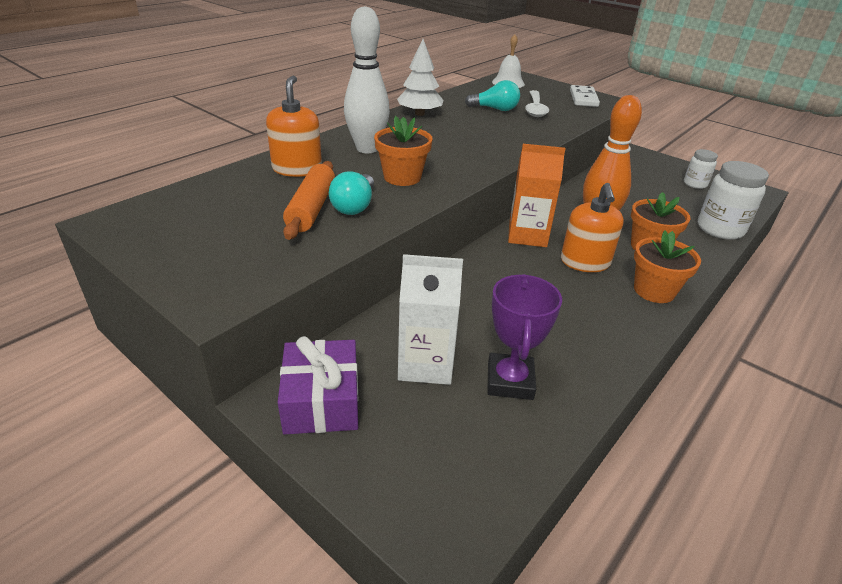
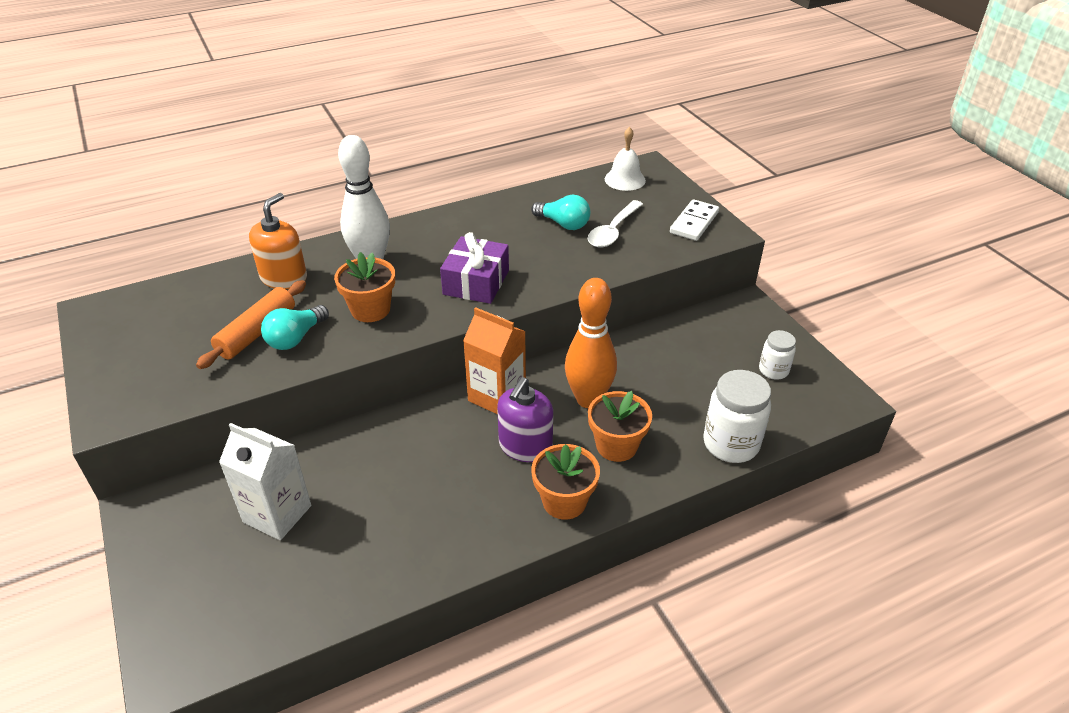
camera: 25 degrees right, 5 degrees up
(322, 400) = (173, 521): purple gift -> purple gift (476, 282)
(419, 114) = (471, 217): white tree -> none
(510, 381) = (332, 554): purple trophy -> none
(585, 262) = (525, 446): orange soap dispenser -> purple soap dispenser

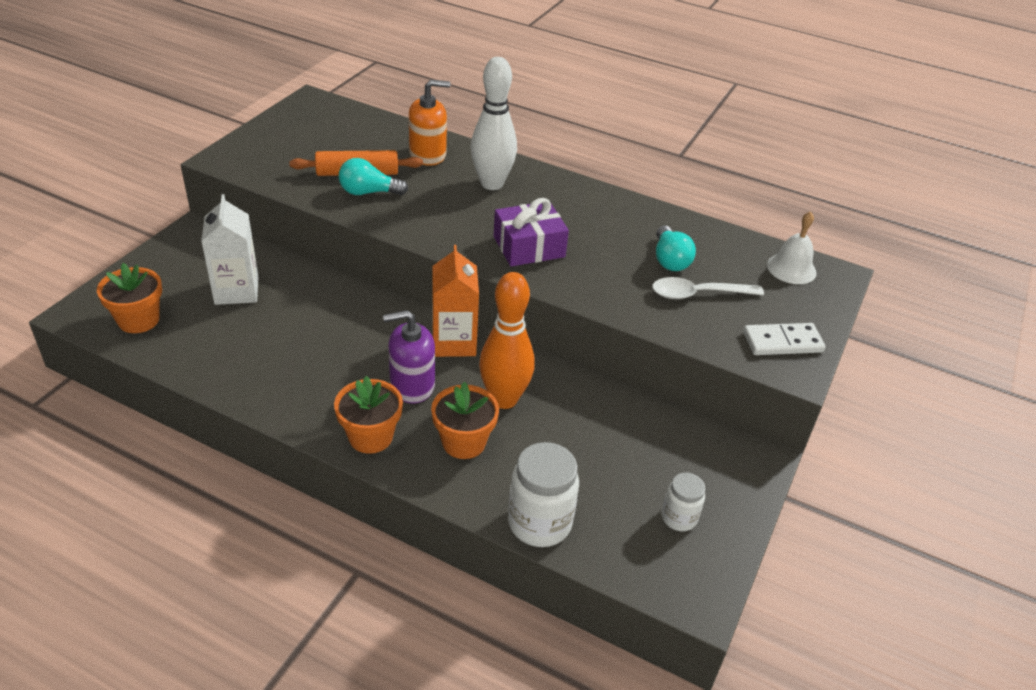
camera: 50 degrees right, 0 degrees up
(370, 310) = (436, 210): orange flower pot -> orange flower pot (138, 320)

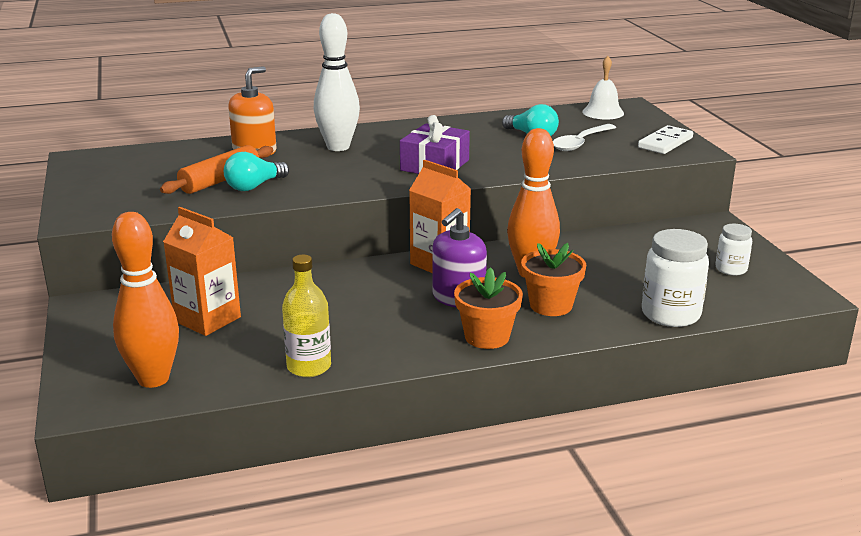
camera: 40 degrees left, 15 degrees down
(138, 320) = (153, 379): orange flower pot -> orange bowling pin
(227, 376) = (309, 367): none -> yellow bottle
(236, 290) = (207, 319): white carton -> orange carton

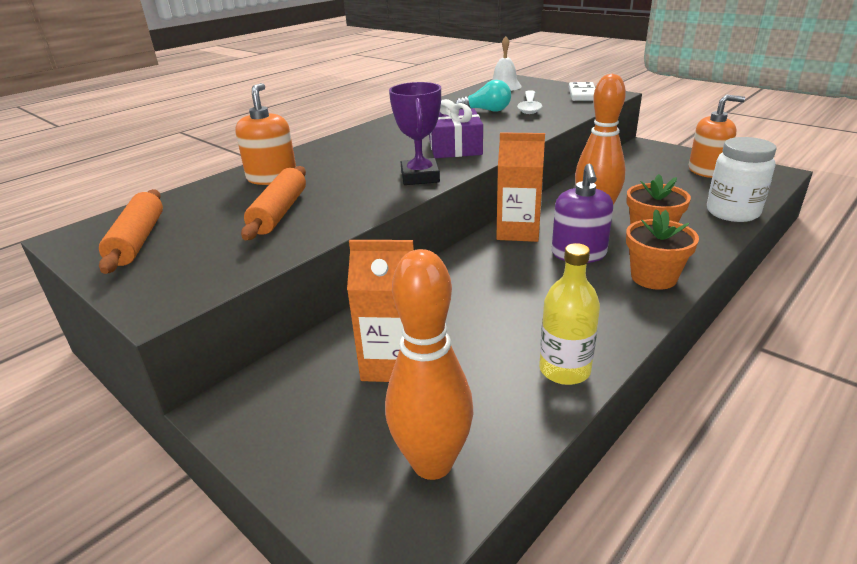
camera: 30 degrees left, 5 degrees up
(111, 173) = (137, 240): none -> orange rolling pin
(254, 186) = (324, 207): turquoise light bulb -> none
(338, 147) = (347, 155): white bowling pin -> none
(360, 183) = (420, 177): none -> purple trophy
(731, 269) = (707, 171): white jar -> orange soap dispenser

